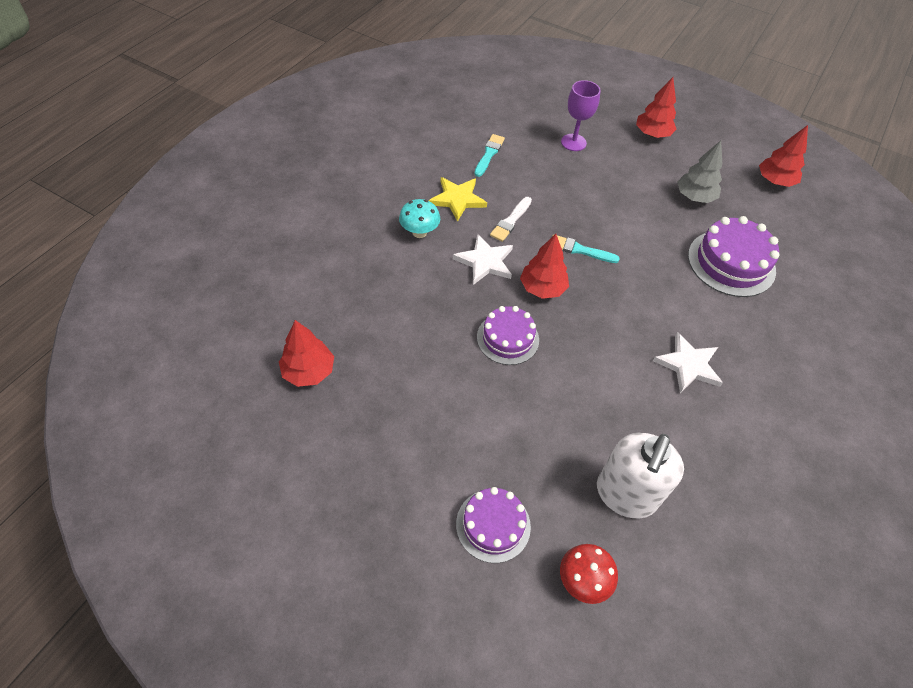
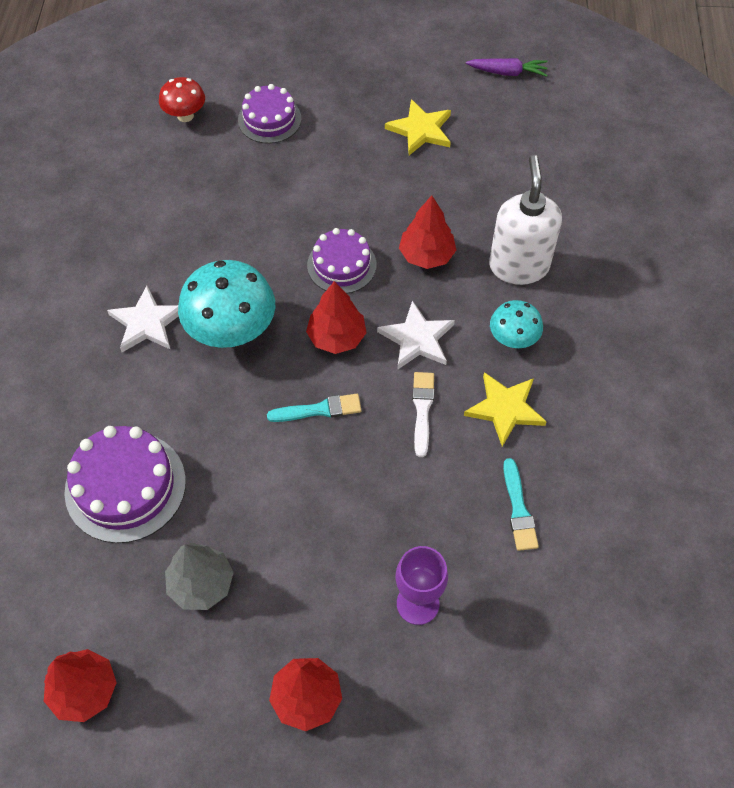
camera: 155 degrees right, 5 degrees up
(216, 455) = (507, 72): none -> purple carrot
(309, 371) = (496, 155): red tree -> red tree (426, 255)
(353, 432) = (420, 130): none -> yellow star
(621, 327) = (232, 332): none -> turquoise mushroom
(625, 495) = (172, 182): white soap dispenser -> white soap dispenser (518, 266)

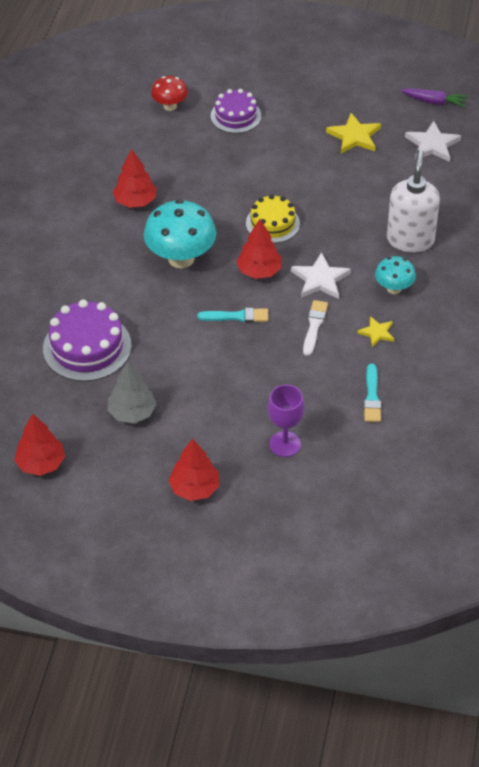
camera: 10 degrees right, 10 degrees down
(147, 323) = (118, 245): white star -> white star (432, 144)
(341, 265) = (272, 223): purple cake -> yellow cake
(426, 255) = (340, 224): red tree -> red tree (135, 201)
(505, 409) = (377, 333): yellow star -> yellow star, size x0.61

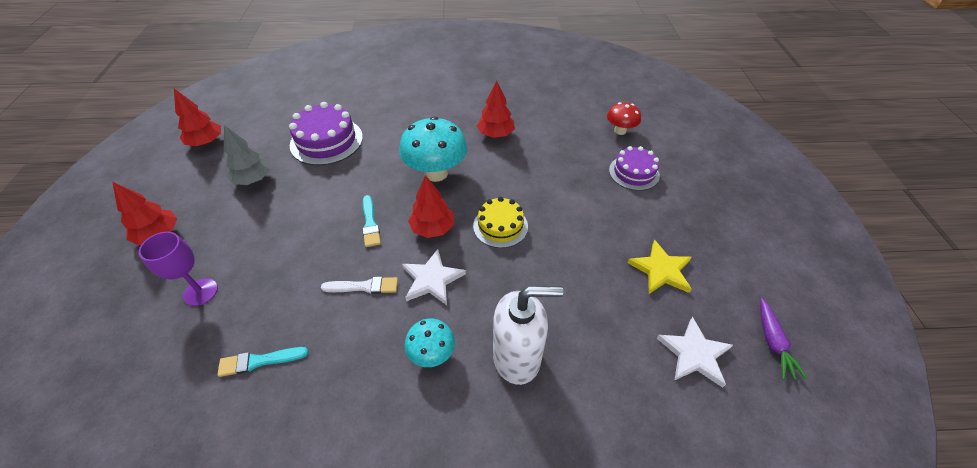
camera: 75 degrees right, 0 degrees up
(377, 333) = (359, 348): yellow star -> none

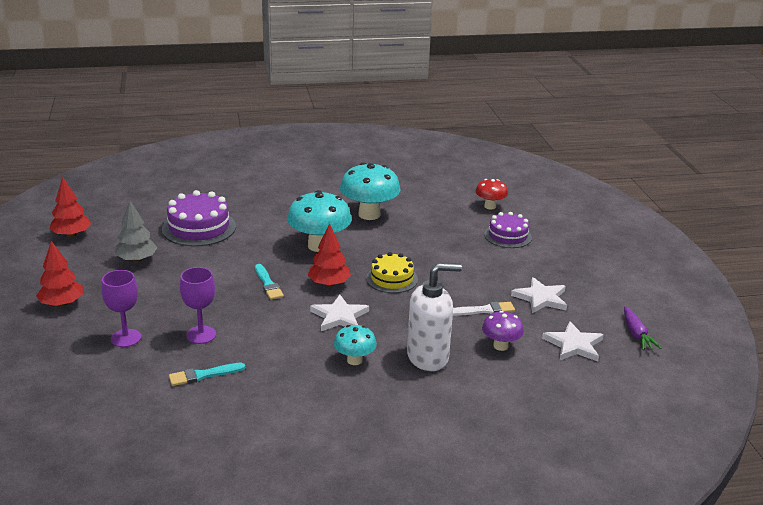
camera: 10 degrees left, 20 degrees down
(278, 294) = (201, 335): none -> purple goblet
(364, 286) = (279, 325): white brush -> white brush (484, 310)
(495, 134) = (369, 214): red tree -> turquoise mushroom
(605, 346) = (500, 346): none -> purple mushroom
(661, 270) = (541, 298): yellow star -> white star

